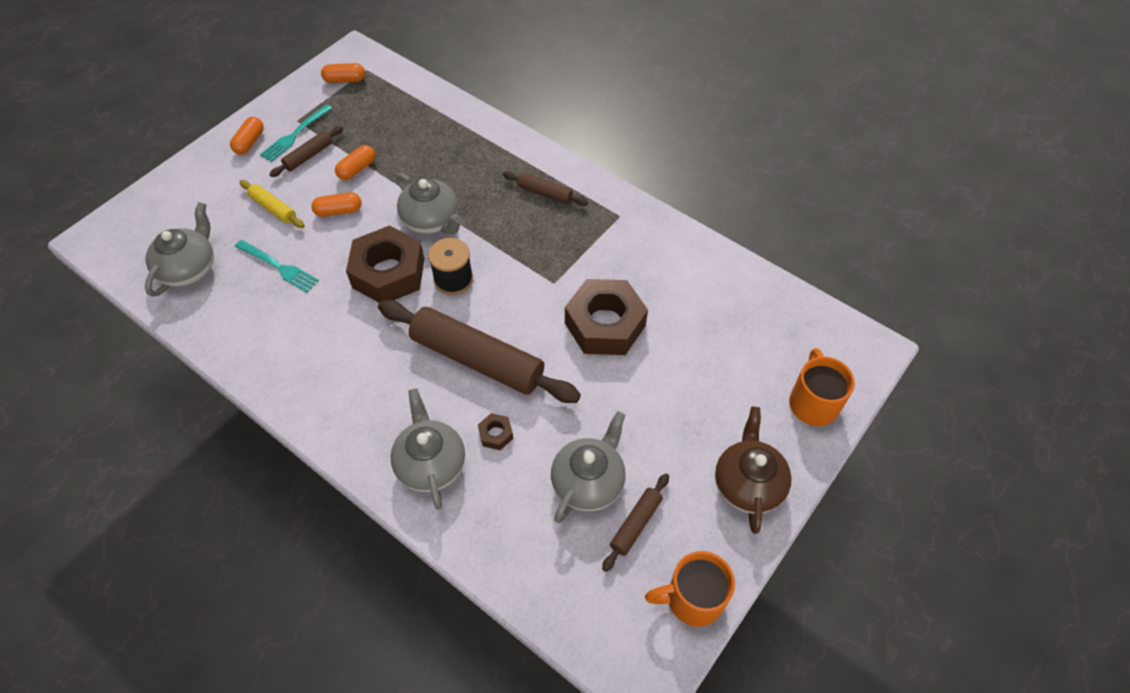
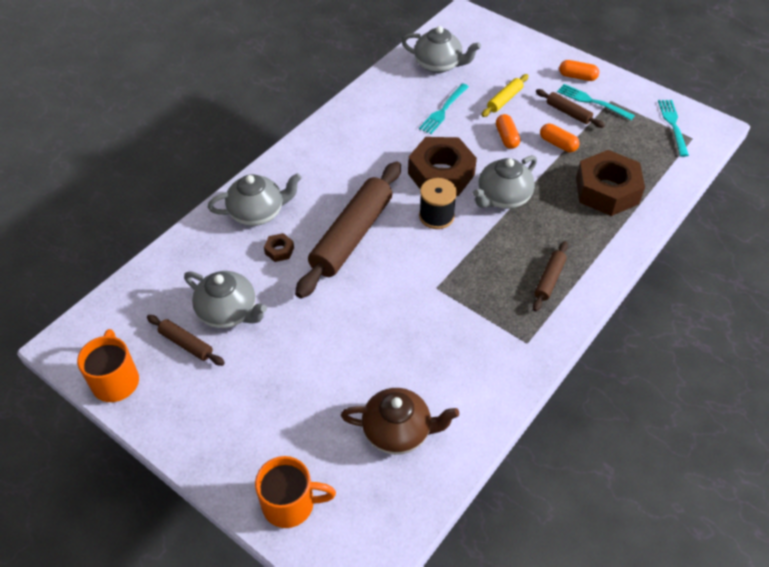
camera: 90 degrees right, 5 degrees down
(345, 80) = (673, 125): orange capsule -> turquoise fork
(605, 324) = (388, 327): brown nut -> brown nut (607, 190)
(747, 484) = (210, 433): brown teapot -> brown teapot (398, 431)

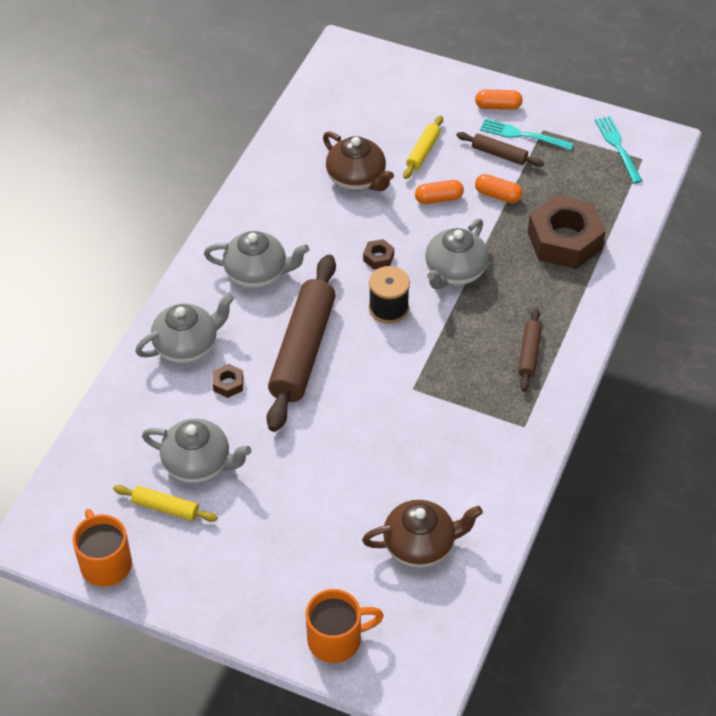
camera: 15 degrees left, 0 degrees up
(186, 344) = (165, 508): brown rolling pin -> yellow rolling pin
(439, 65) = (334, 121): grey teapot -> grey teapot (257, 273)
(441, 174) = (378, 257): brown nut -> brown nut, size x0.41
(443, 110) = (357, 179): turquoise fork -> brown teapot
(506, 137) = (438, 198): orange capsule -> orange capsule turned 75 degrees counterclockwise

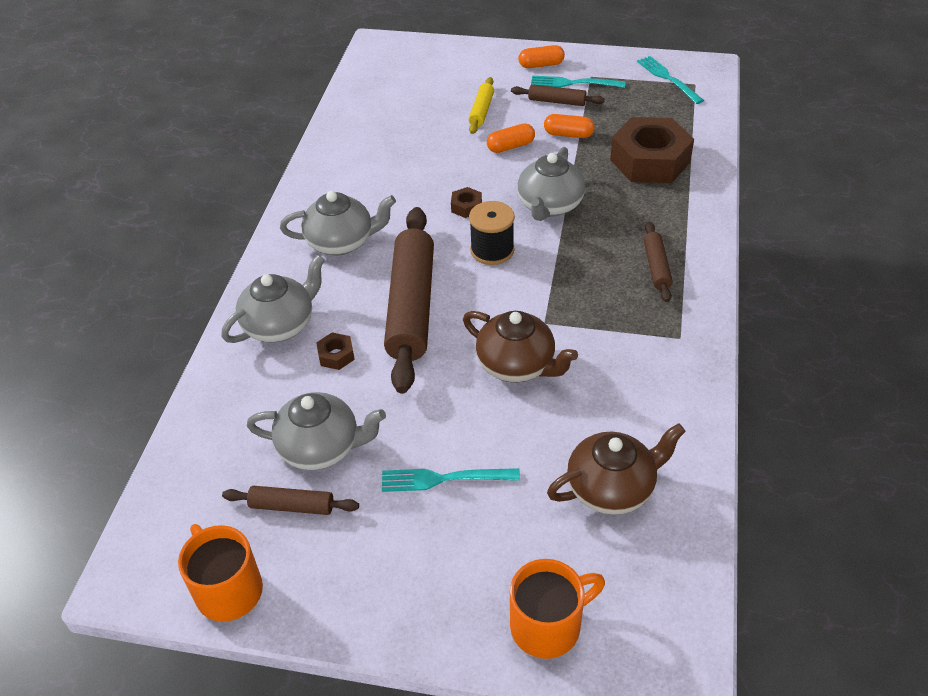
camera: 10 degrees left, 5 degrees down
(165, 508) = (292, 506): yellow rolling pin -> brown rolling pin
(289, 510) = (443, 479): none -> turquoise fork
(357, 179) = (423, 143): brown teapot -> brown teapot (517, 365)

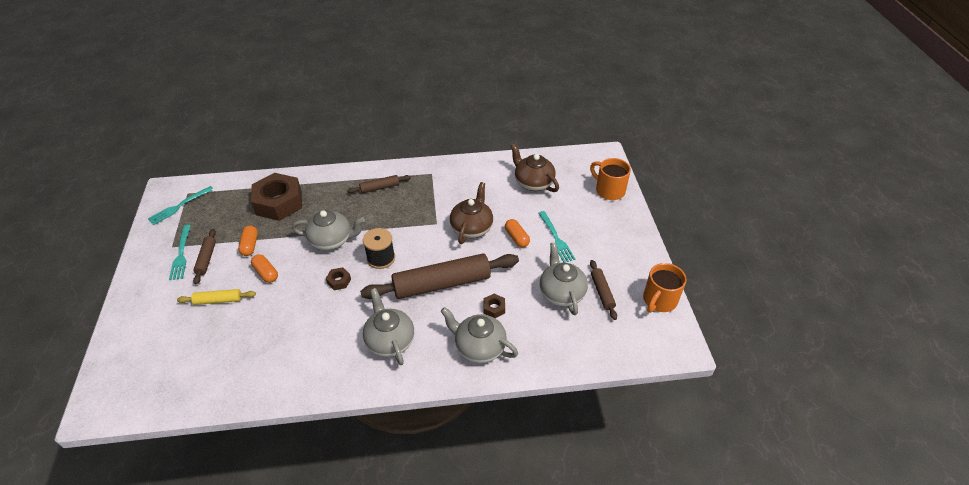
camera: 110 degrees left, 0 degrees up
(541, 65) = (151, 278): orange capsule -> orange capsule (516, 238)

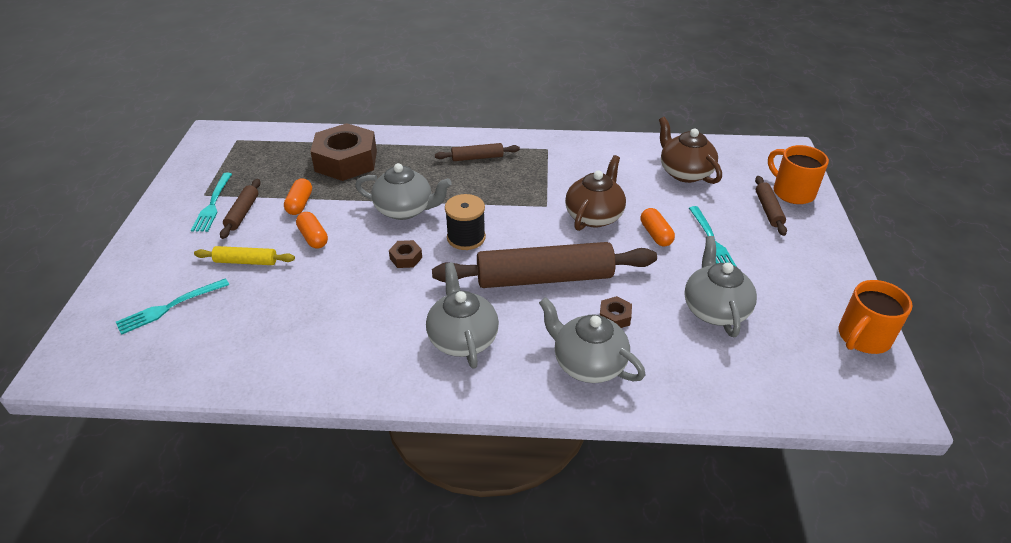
camera: 10 degrees right, 5 degrees down
(179, 206) = (223, 153): turquoise fork -> turquoise fork (169, 307)
(602, 292) = (775, 316): brown rolling pin -> brown rolling pin (768, 210)

